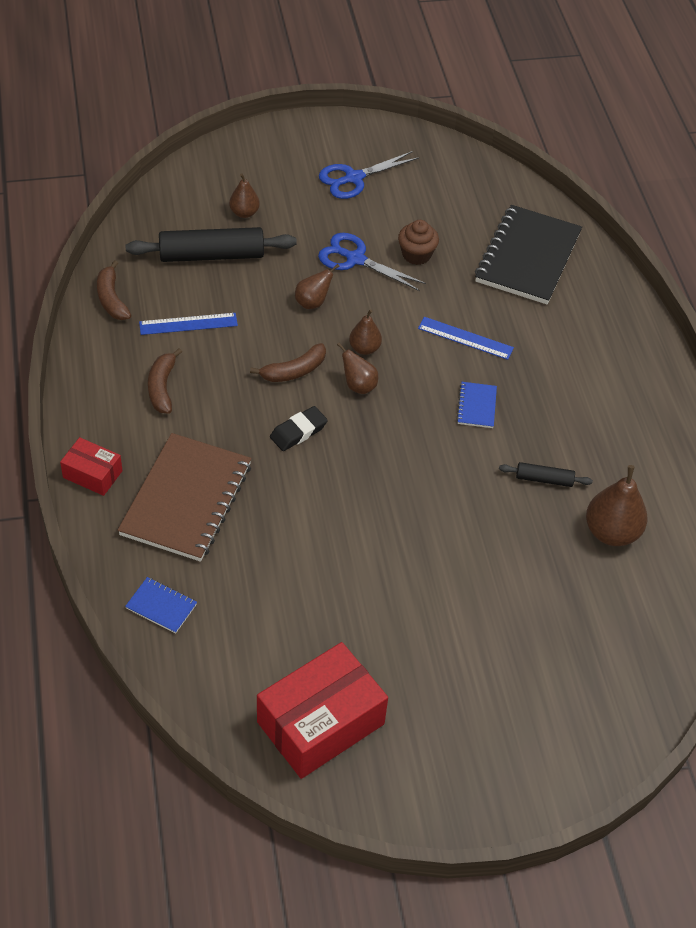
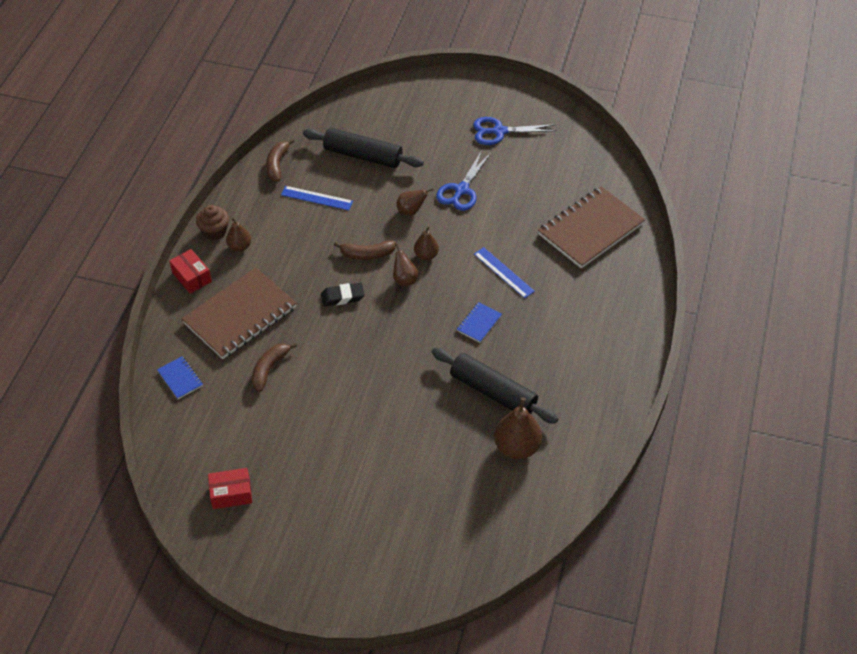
camera: 30 degrees right, 0 degrees up
(162, 387) = (272, 235): brown banana -> brown banana (269, 369)
(244, 213) = (405, 133): brown pear -> brown pear (239, 246)
(320, 723) = (231, 494): red box -> red box, size x0.52
(355, 259) = (461, 190): blue scissors -> blue scissors turned 120 degrees counterclockwise
(416, 254) = (508, 201): brown cupcake -> brown cupcake (214, 231)
(528, 257) = (590, 229): black notebook -> brown notebook
(544, 479) = (493, 392): black rolling pin -> black rolling pin, size x2.02

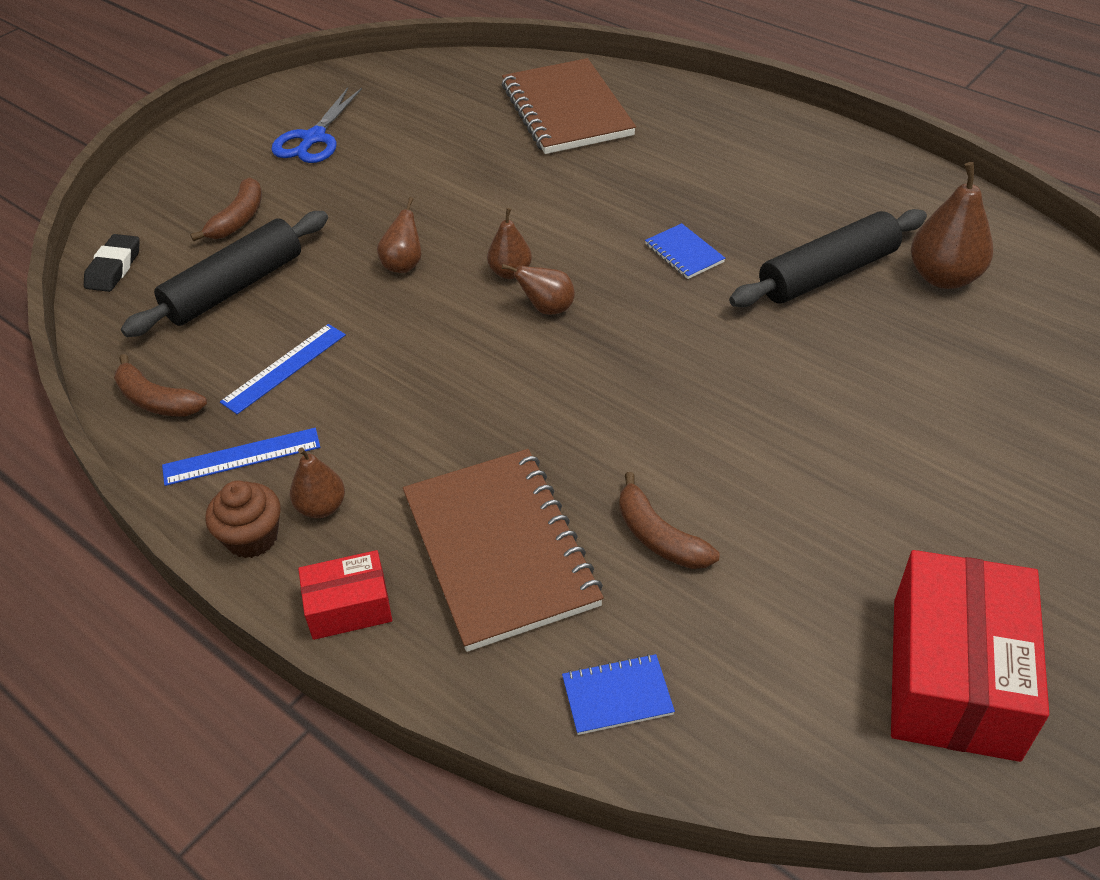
camera: 65 degrees left, 5 degrees down
(231, 494) = (954, 677): red box -> red box, size x1.93
(342, 297) = (540, 392): black eraser -> black eraser (114, 268)
(367, 254) = (462, 338): brown banana -> brown banana (238, 219)
(461, 190) = (401, 203): blue scissors -> none
(504, 272) = (597, 204): blue ruler -> blue ruler (241, 456)

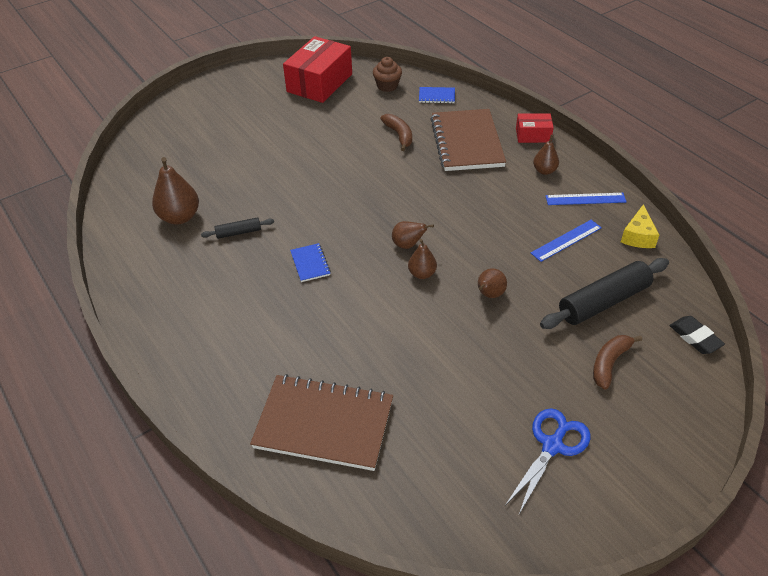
camera: 165 degrees left, 0 degrees up
(114, 268) = (695, 337): black eraser -> black eraser turned 60 degrees counterclockwise
(156, 400) = (638, 236): brown banana -> yellow cheese
(252, 537) = (576, 165): brown cupcake -> brown cupcake (387, 86)
(566, 110) = (324, 424): brown notebook -> brown notebook turned 75 degrees counterclockwise
(827, 274) = (238, 232): black rolling pin -> black rolling pin, size x0.50

